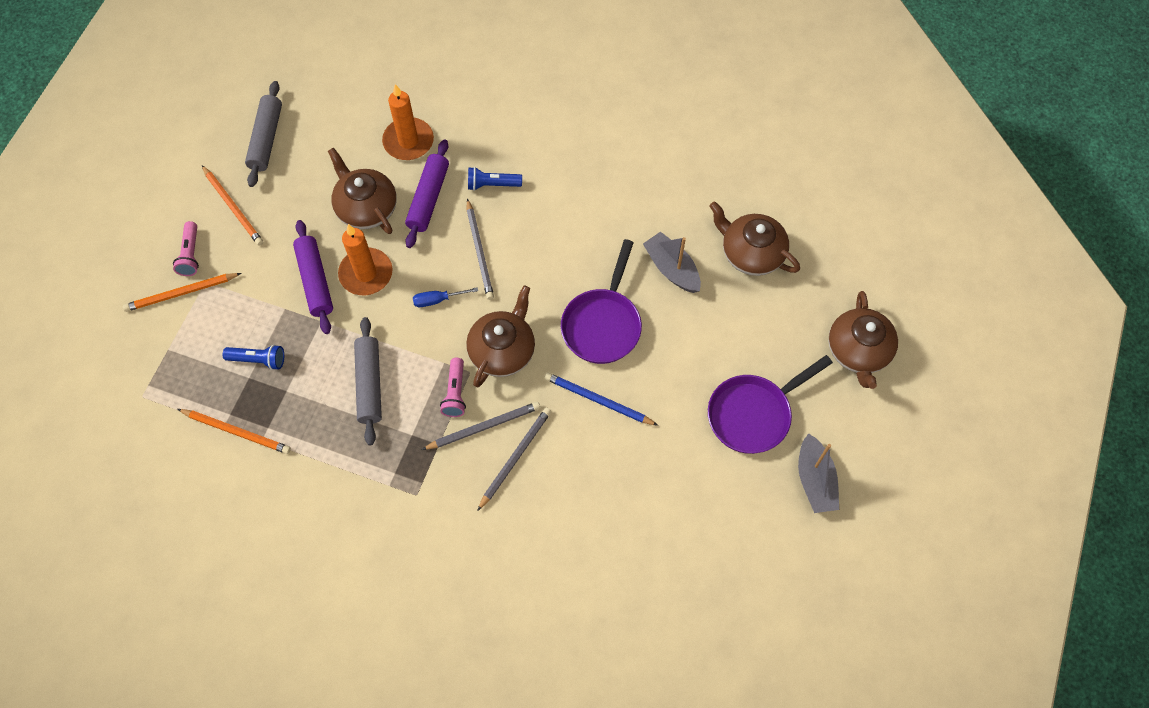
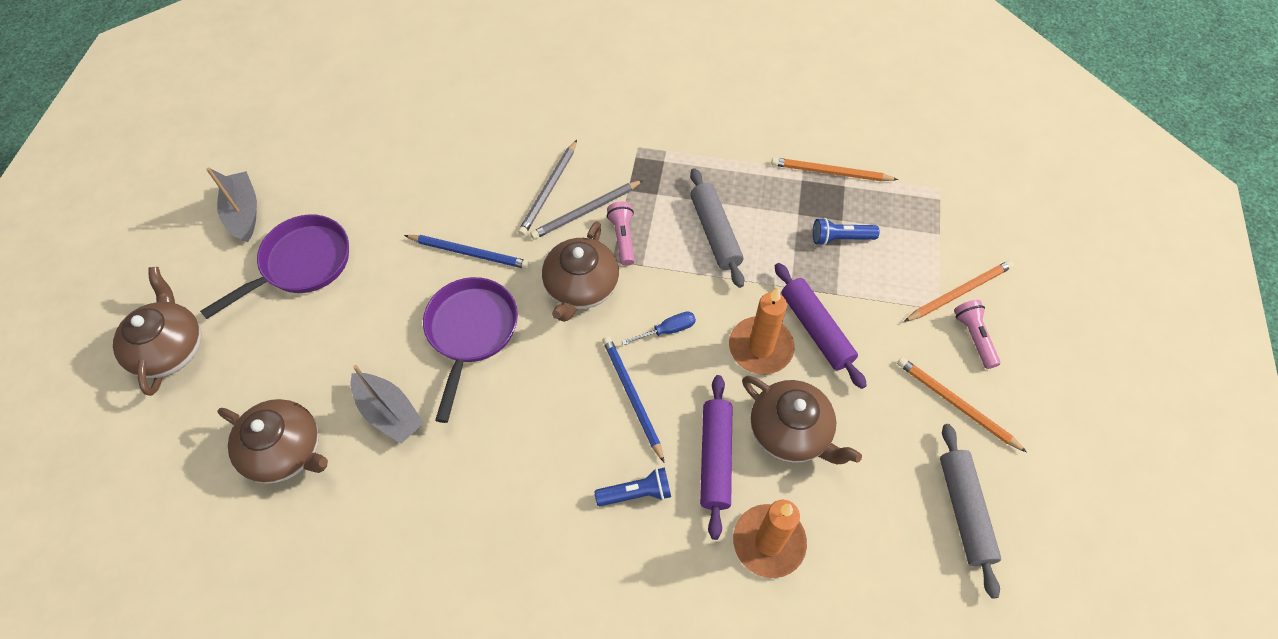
camera: 170 degrees right, 5 degrees down
(479, 251) = (632, 396): grey pencil -> blue pencil

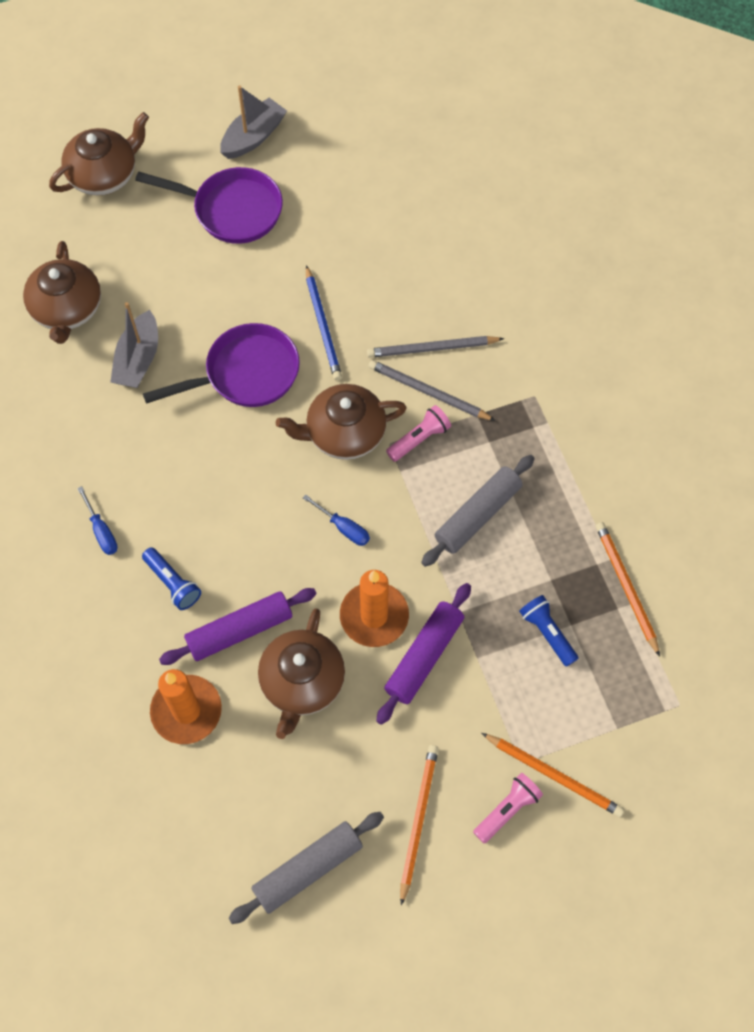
camera: 60 degrees right, 5 degrees up
(544, 532) = (101, 531): none -> blue screwdriver
(632, 396) = (260, 533): blue pencil -> none

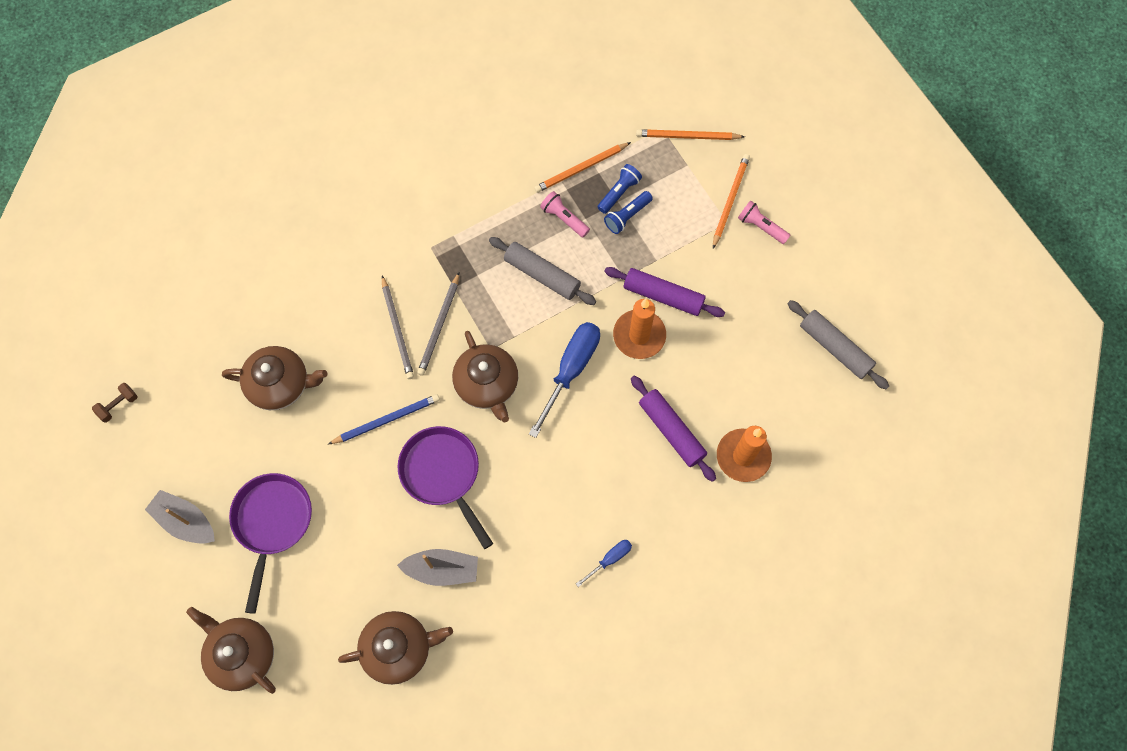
camera: 100 degrees left, 5 degrees up
(173, 583) = (643, 490): blue flashlight -> blue flashlight (619, 192)
(302, 682) = (702, 377): brown teapot -> brown teapot (280, 384)
(344, 528) = (571, 370): blue screwdriver -> blue screwdriver, size x2.01
(393, 88) = (118, 405): none -> brown dumbbell
(418, 820) = (783, 282): orange pencil -> orange pencil (687, 136)
(419, 439) = (483, 326): pink flashlight -> pink flashlight (564, 218)

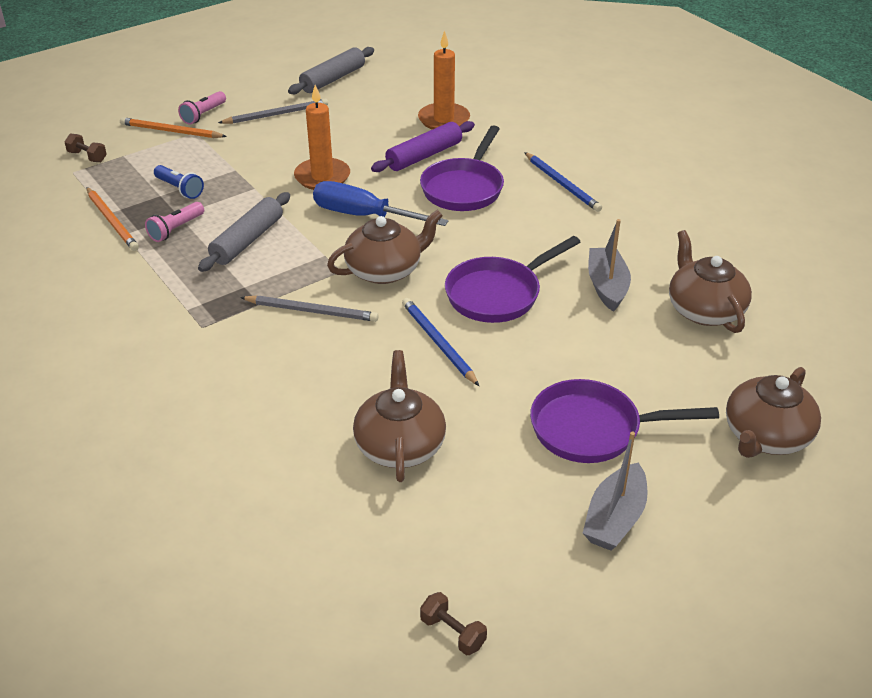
camera: 95 degrees left, 30 degrees down
(397, 329) = (317, 345): grey pencil -> grey pencil (276, 114)
(610, 463) = (464, 188): none -> purple pan
(610, 559) = (562, 184): blue screwdriver -> blue pencil
(619, 192) = (148, 195): blue flashlight -> none
(663, 296) = (277, 165): purple rolling pin -> none
(687, 136) = (87, 157): orange pencil -> brown dumbbell

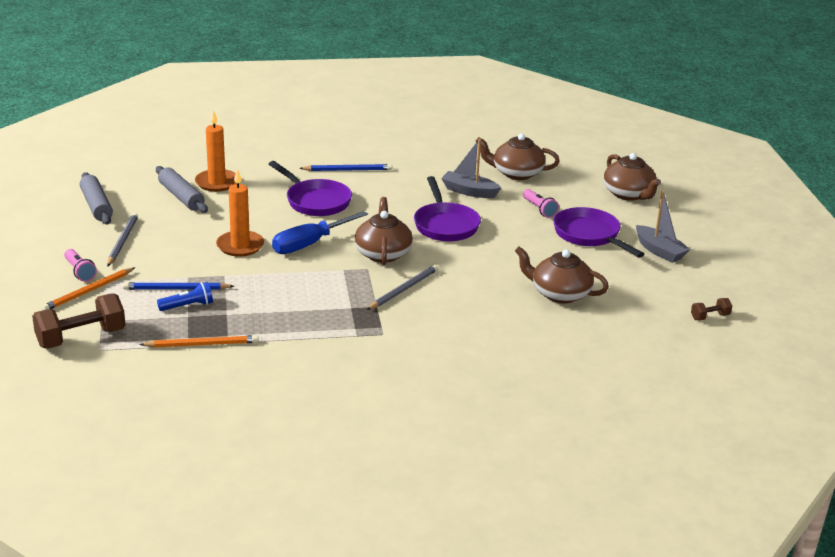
camera: 65 degrees left, 10 degrees down
(87, 157) = (81, 338): brown dumbbell -> brown dumbbell, size x2.07
(176, 229) = (246, 319): pink flashlight -> pink flashlight (539, 209)
(247, 240) = (293, 294): grey rolling pin -> grey rolling pin (181, 197)
(424, 156) = (257, 203): purple rolling pin -> none
(438, 343) = (476, 257): blue pencil -> blue pencil (176, 289)
(593, 429) = (589, 235): purple pan -> purple pan turned 120 degrees clockwise

